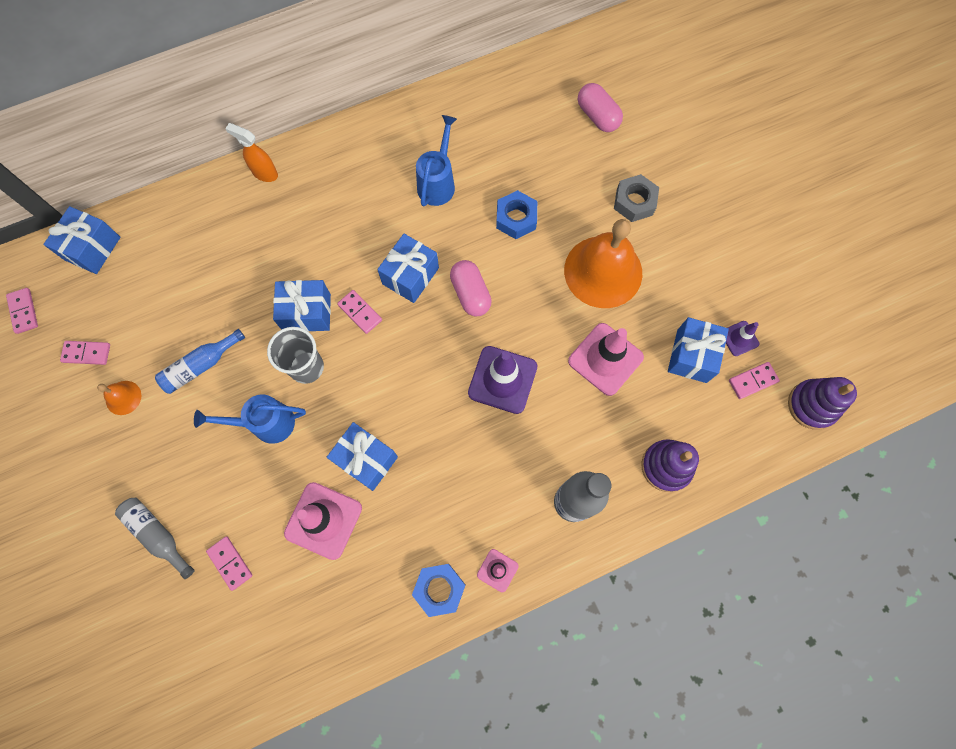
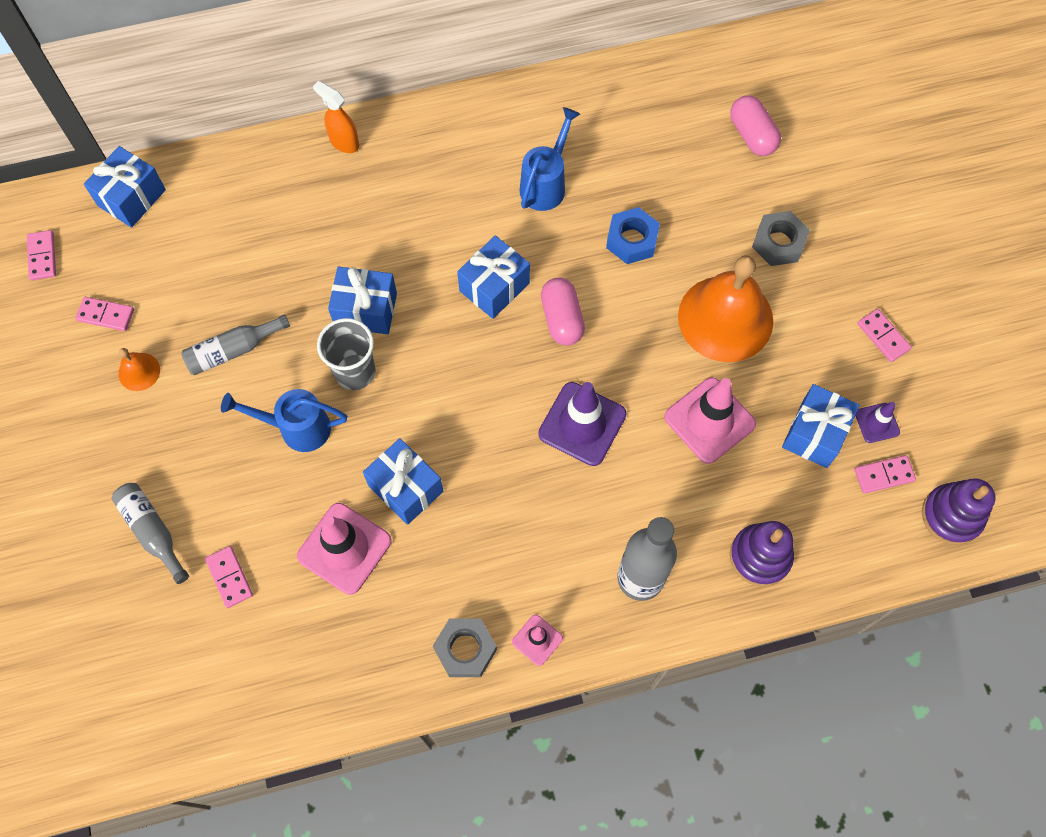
camera: 10 degrees right, 5 degrees down
(200, 366) = (233, 350): blue bottle -> grey bottle
(360, 312) = (427, 319): pink domino -> pink domino (883, 336)
(439, 589) = (465, 649): blue nut -> grey nut

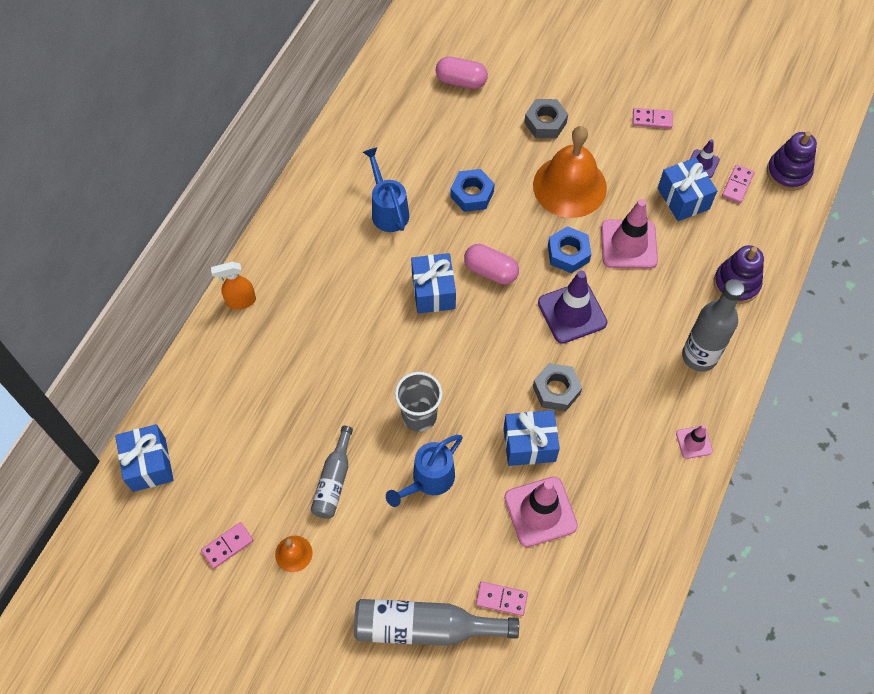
camera: 50 degrees left, 5 degrees down
(42, 256) = (137, 558): pink domino -> none
(152, 531) = (425, 627): grey bottle -> grey bottle, size x1.61
(366, 310) = (380, 377): blue gift -> none
(465, 649) = (668, 488): grey nut -> grey nut (556, 390)
(646, 372) = (568, 253): none -> blue nut

